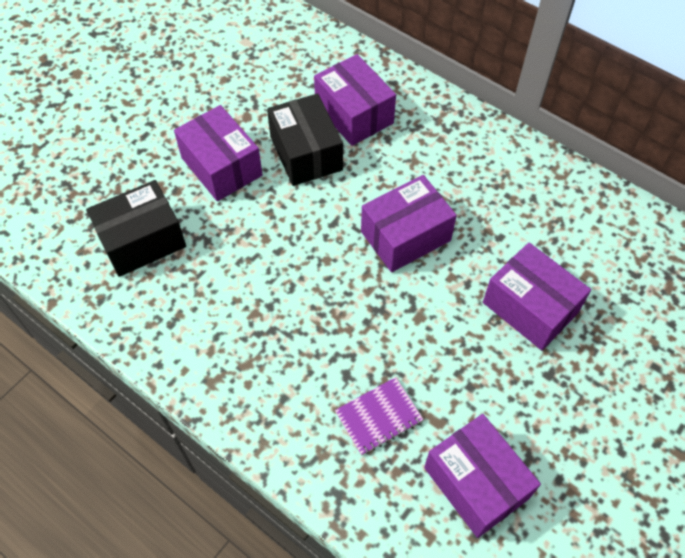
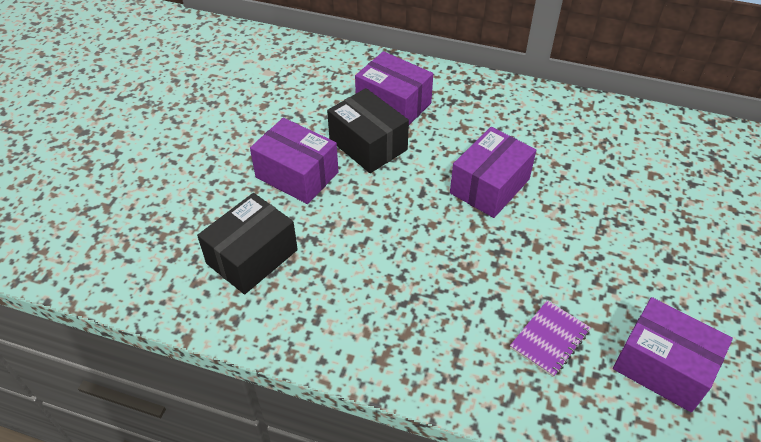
camera: 20 degrees left, 10 degrees down
(530, 307) = (623, 212): purple box -> none

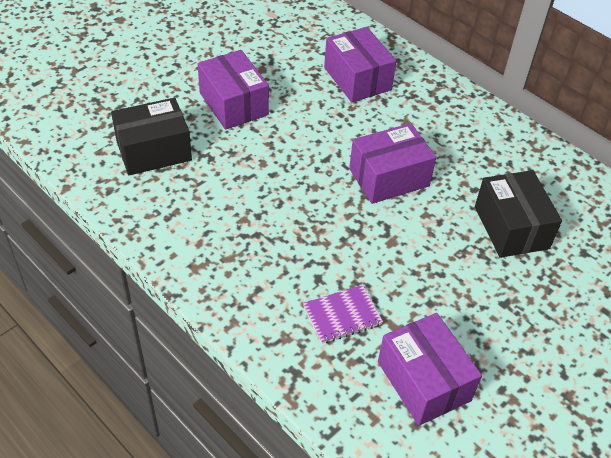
camera: 25 degrees right, 0 degrees up
(368, 145) = (309, 103): black box -> black box (511, 227)

